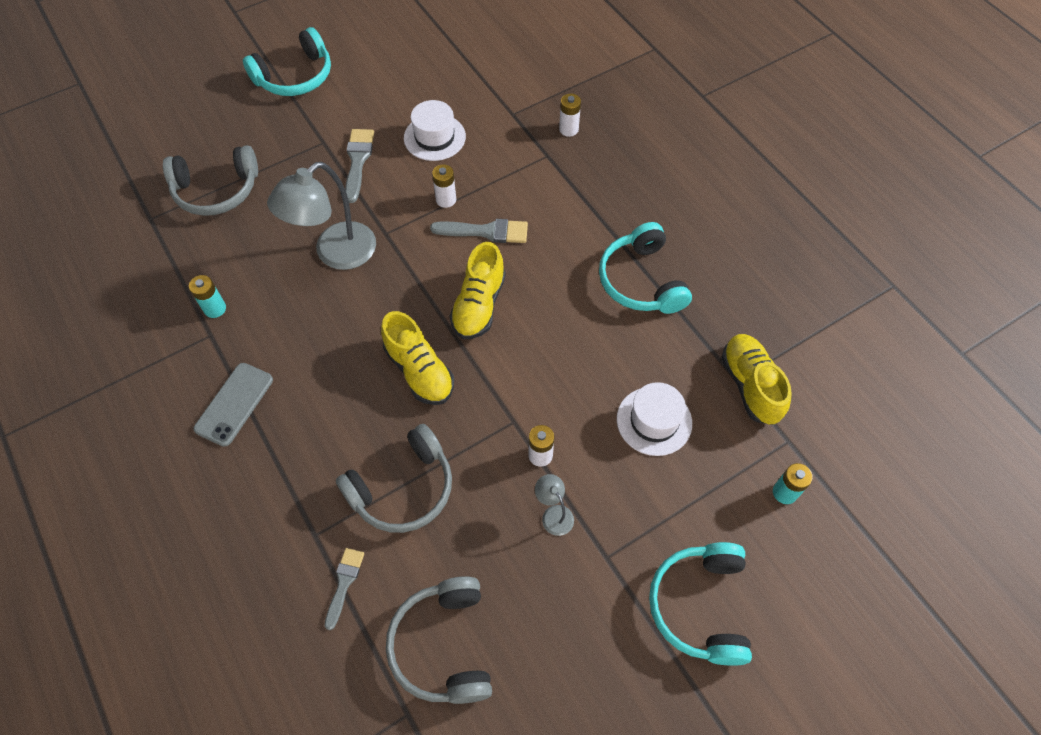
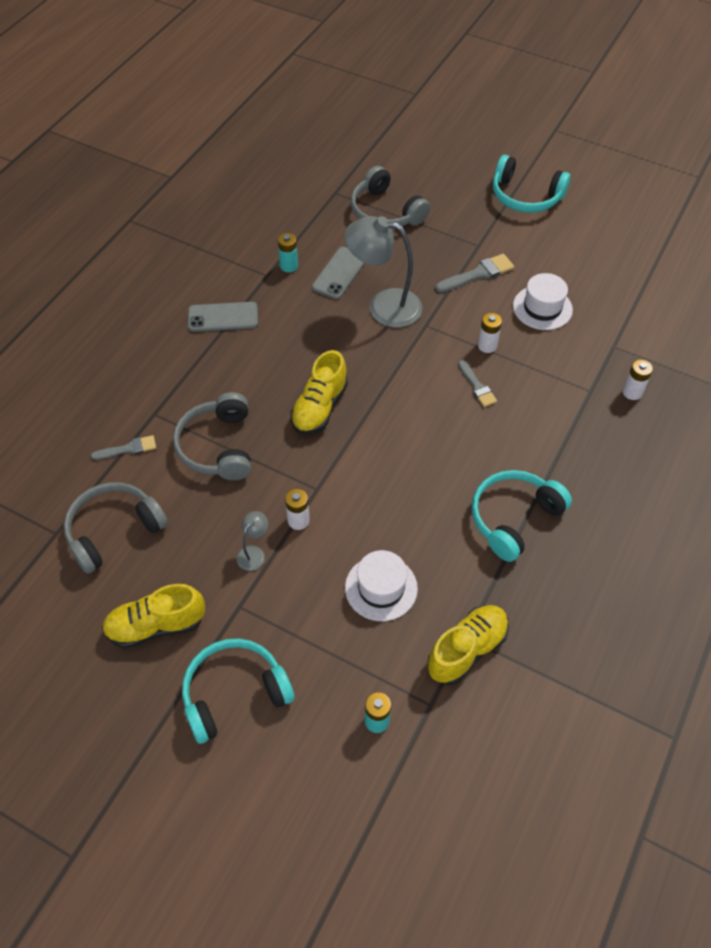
camera: 60 degrees right, 5 degrees down
(263, 269) = (339, 273): none -> grey phone
(403, 488) = (218, 446): grey headphones -> grey headphones turned 60 degrees clockwise
(479, 305) = (404, 416): yellow shoe -> yellow shoe (156, 626)
(486, 231) = (477, 386): grey brush -> grey brush, size x0.66

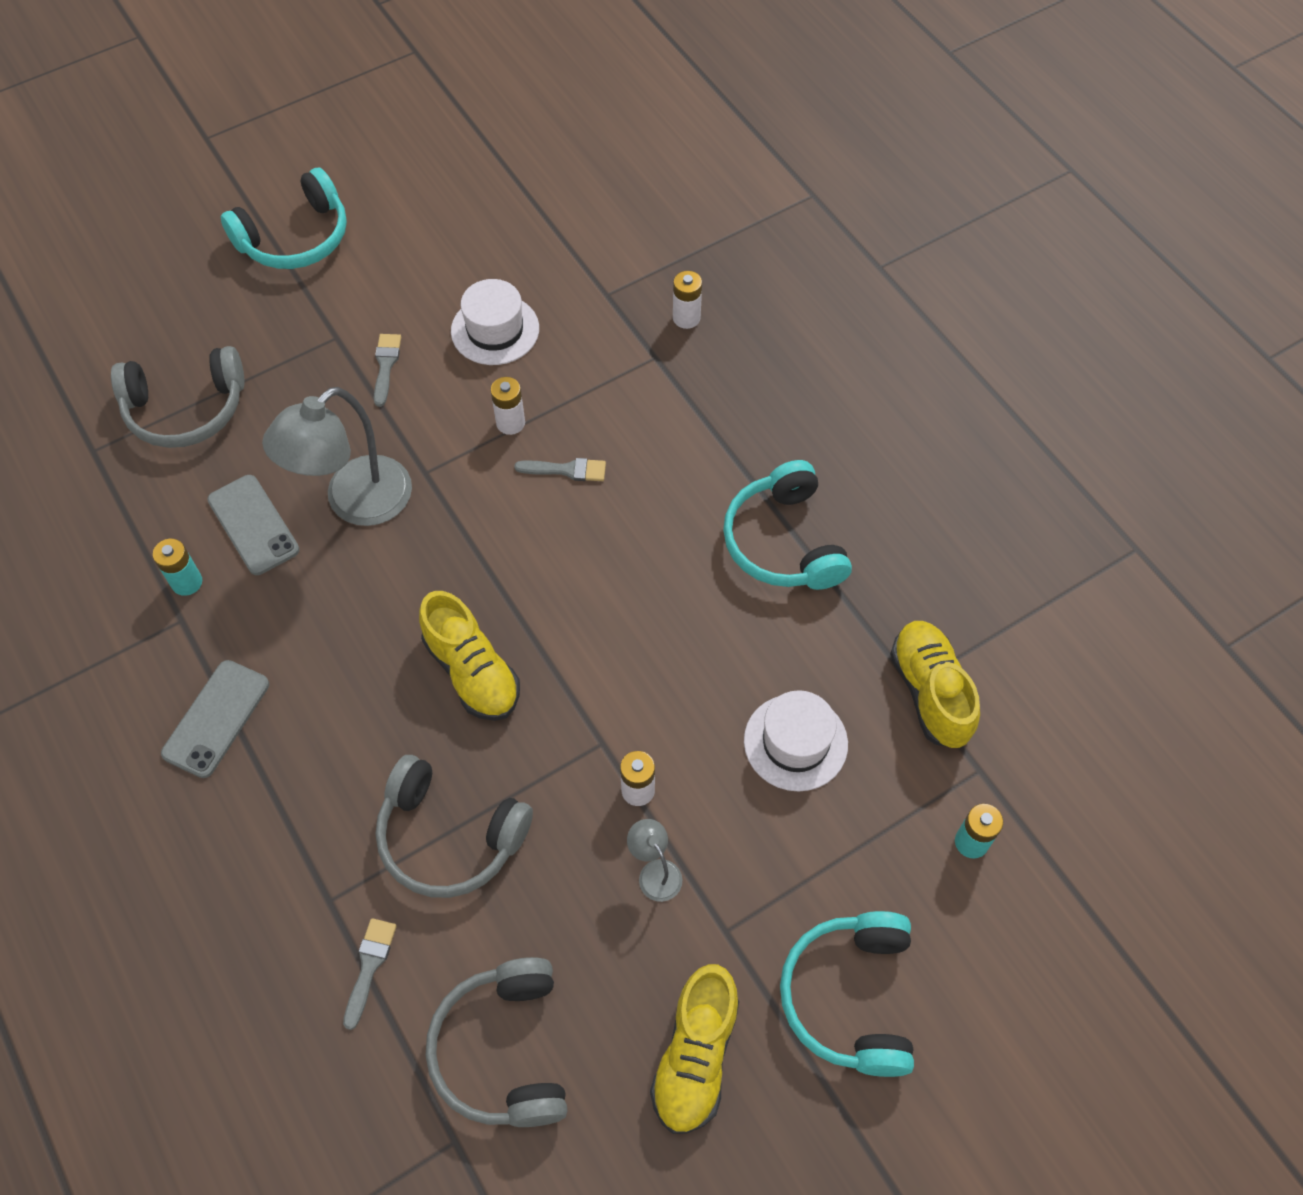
camera: 60 degrees left, 5 degrees up
(478, 274) = (386, 365): grey brush -> grey brush, size x0.66

